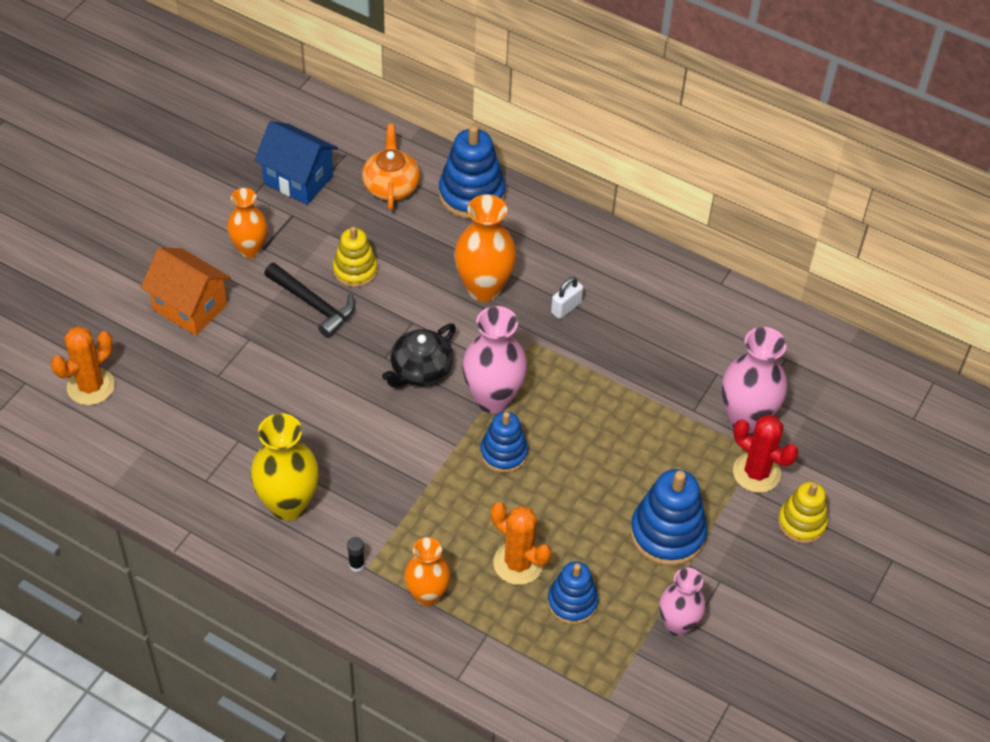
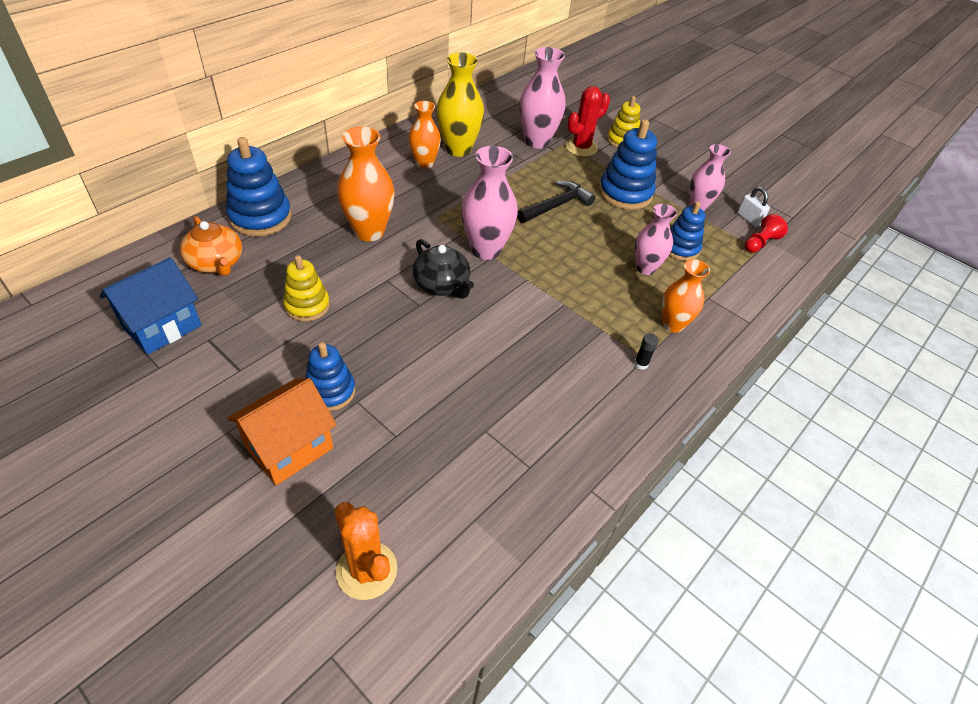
camera: 80 degrees left, 5 degrees down
(250, 249) = (235, 381): orange vase -> orange vase (424, 163)
(288, 505) = (570, 402): yellow vase -> yellow vase (458, 149)
(314, 304) = (335, 342): black hammer -> black hammer (556, 205)
(391, 185) = (216, 263): orange teapot -> orange teapot turned 135 degrees counterclockwise
(504, 453) = (541, 254): blue stacking toy -> blue stacking toy (330, 391)
(518, 563) = (645, 268): orange cactus -> pink vase
(566, 308) = (409, 194): white padlock -> white padlock (749, 219)
(621, 701) = (760, 243): none -> red pawn

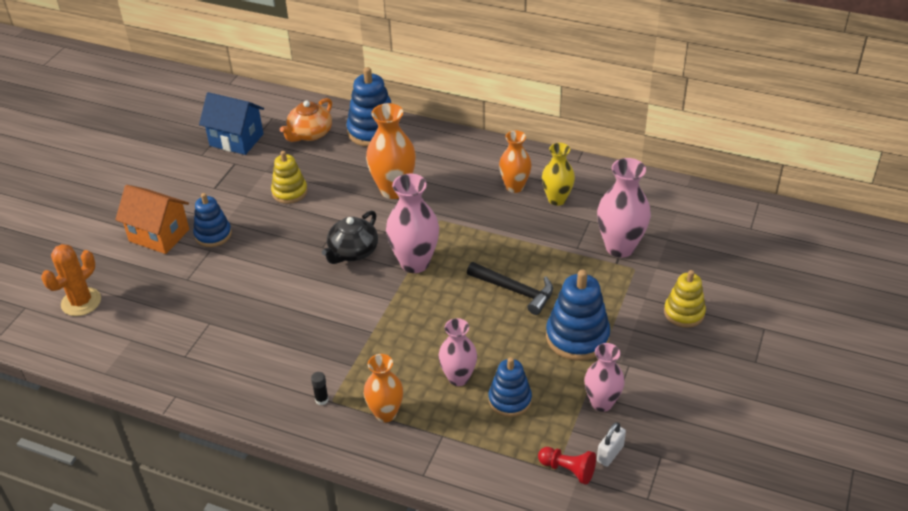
camera: 75 degrees right, 5 degrees down
(458, 149) = (557, 199): yellow vase -> yellow vase, size x0.66
(581, 147) = (638, 283): red cactus -> none

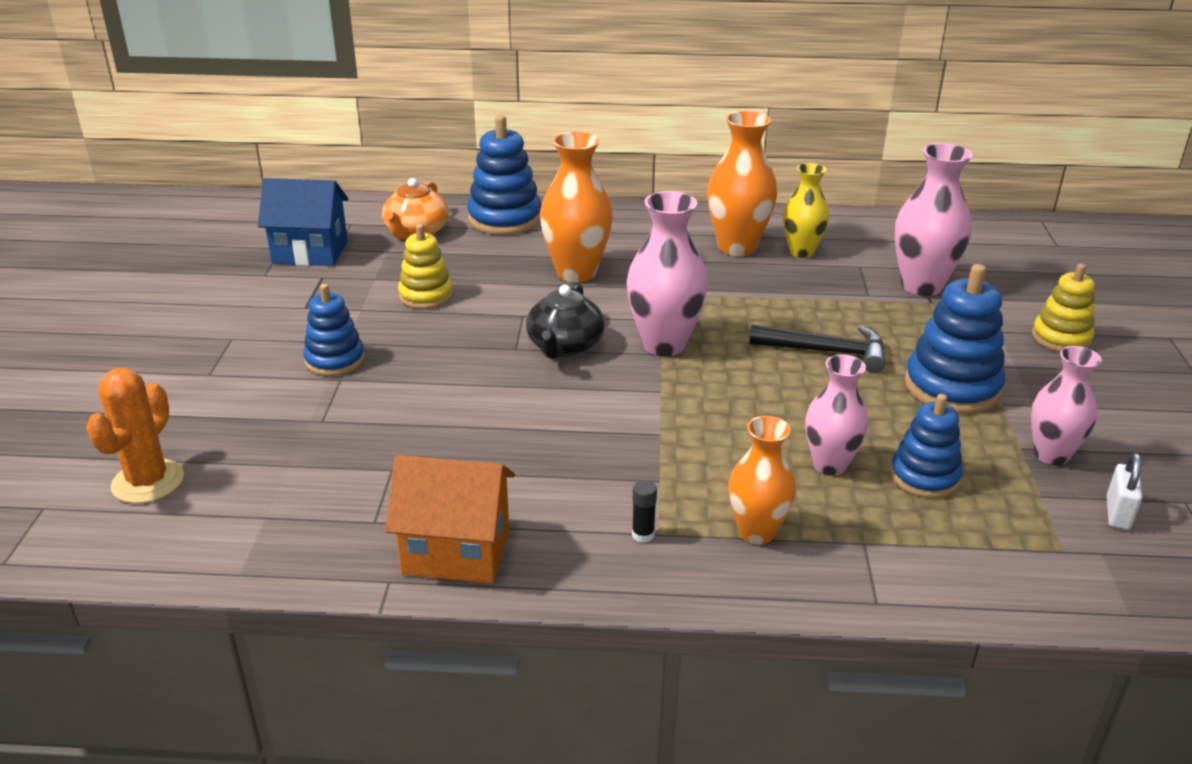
camera: 20 degrees left, 10 degrees down
(159, 235) = (245, 374): orange house -> orange house (456, 551)
(514, 187) = (737, 247): orange vase -> orange vase, size x1.52
(568, 470) = (1080, 546): red pawn -> none

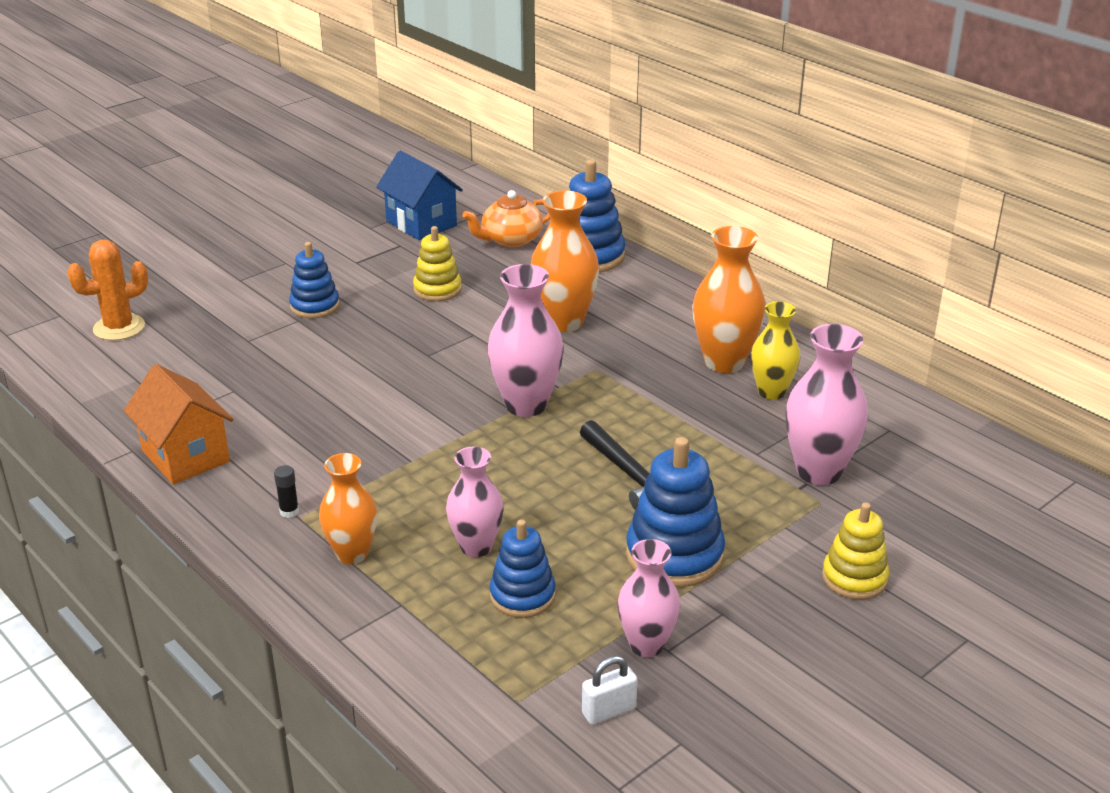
camera: 45 degrees right, 0 degrees up
(564, 346) = (459, 370): black teapot -> none

